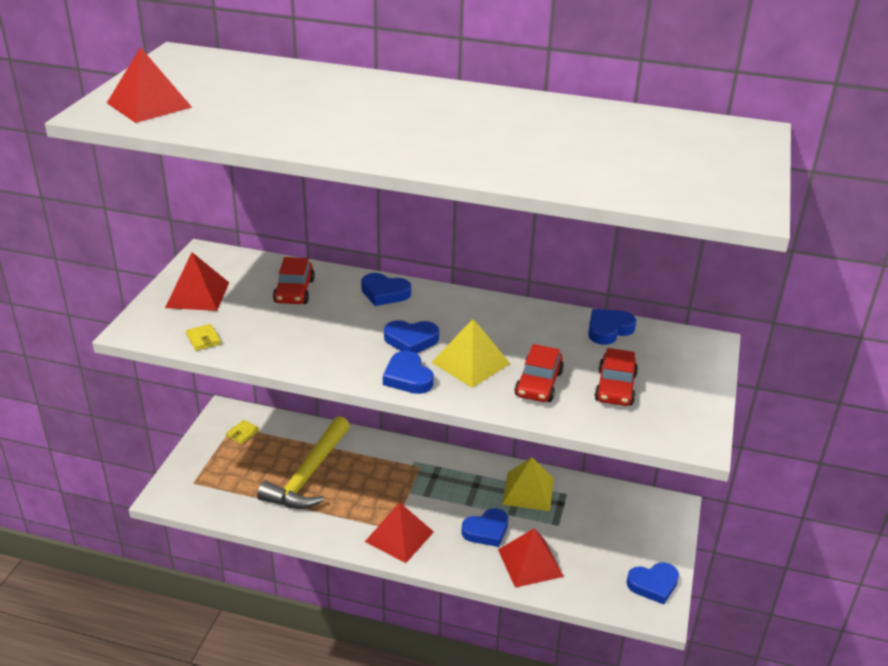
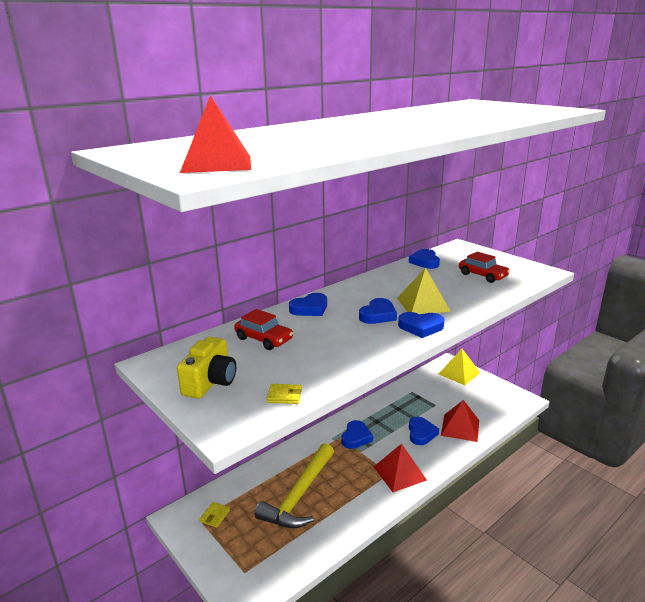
camera: 55 degrees left, 10 degrees down
(197, 294) = (210, 382): red pyramid -> yellow camera
(242, 433) = (215, 516): yellow wallet -> yellow wallet turned 45 degrees clockwise
(308, 475) = (299, 495): yellow hammer -> yellow hammer turned 60 degrees clockwise
(528, 491) = (399, 403): yellow pyramid -> yellow pyramid (459, 373)
(538, 384) = (463, 292): red car -> none
(653, 584) = (503, 393): blue heart -> blue heart (356, 437)

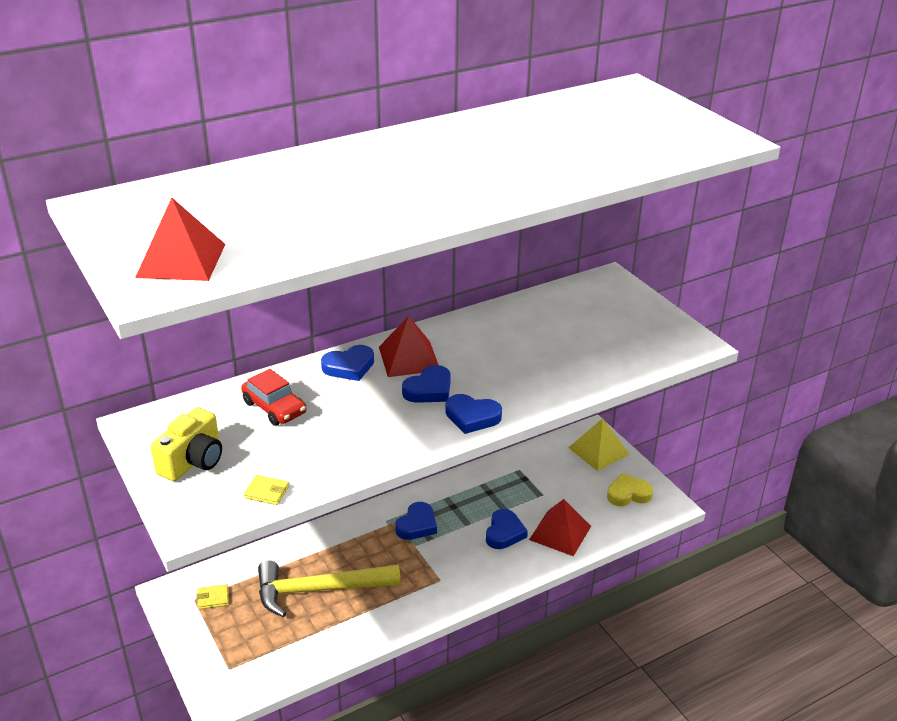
camera: 10 degrees right, 10 degrees up
(215, 516) = (213, 598): yellow wallet -> yellow wallet turned 45 degrees clockwise
(299, 495) = (319, 590): yellow hammer -> yellow hammer turned 45 degrees clockwise
(399, 473) = (453, 582): red pyramid -> red pyramid (409, 358)
(422, 304) = (495, 379): yellow pyramid -> none
(425, 262) = (541, 303): blue heart -> none
(483, 275) = (606, 339): red car -> none
(492, 396) = (628, 494): none -> yellow heart

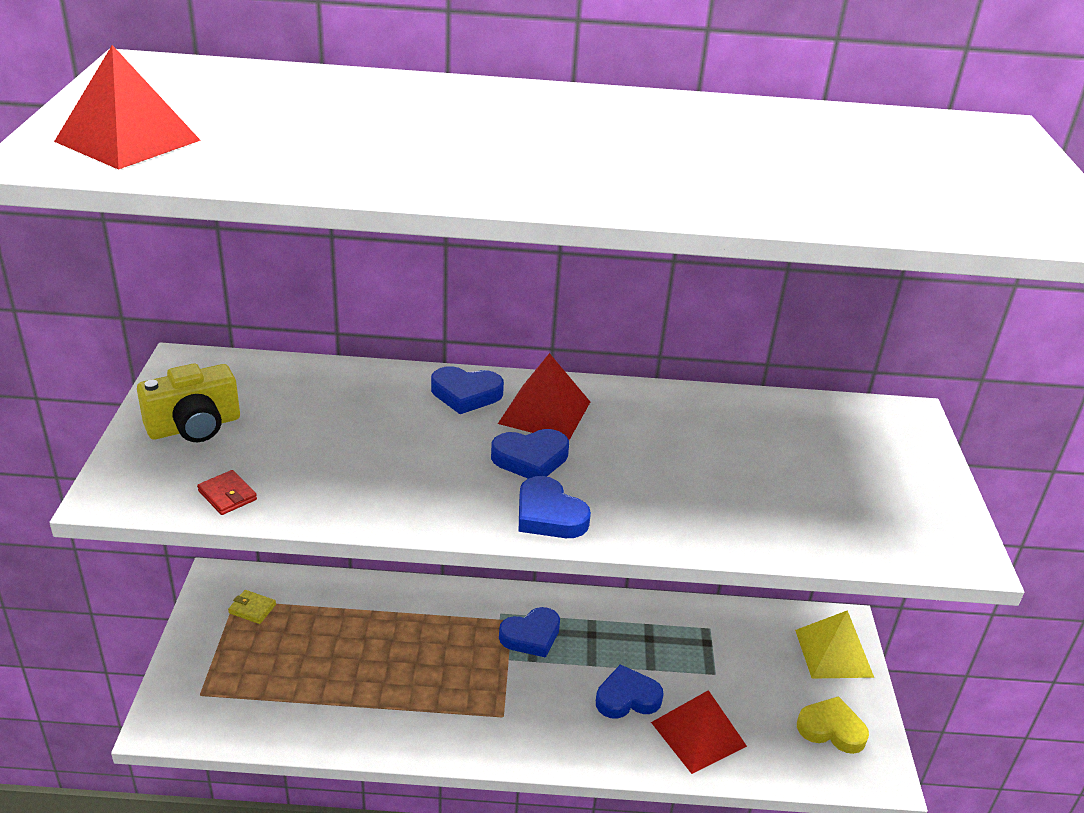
camera: 30 degrees right, 0 degrees up
(267, 492) = (227, 495): yellow wallet -> red wallet
(274, 407) = (337, 405): red car -> none
(319, 590) = (362, 656): yellow hammer -> none
(504, 532) = (627, 698): blue heart -> blue heart turned 150 degrees counterclockwise

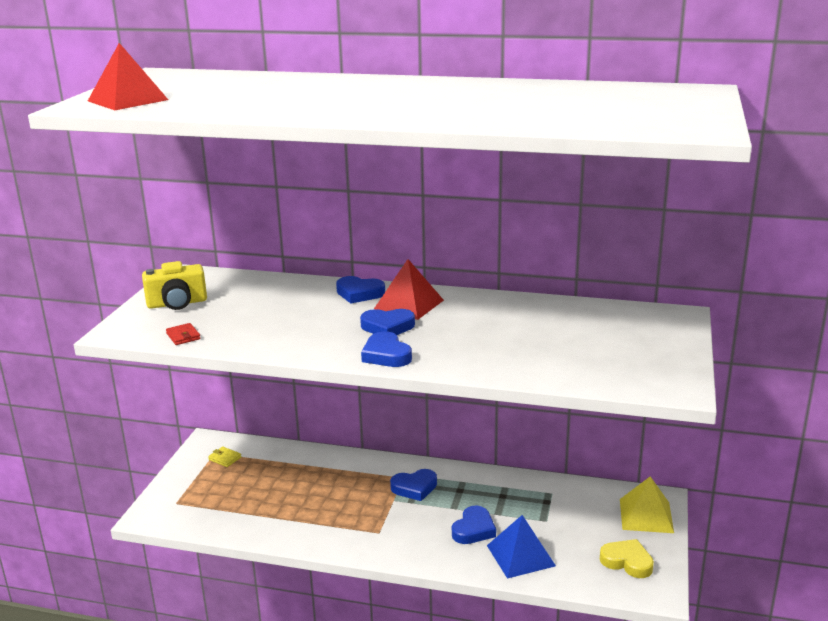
camera: 15 degrees right, 10 degrees down
(627, 698) = (473, 529): blue heart -> blue heart turned 120 degrees clockwise
(698, 734) = (520, 555): red pyramid -> blue pyramid

